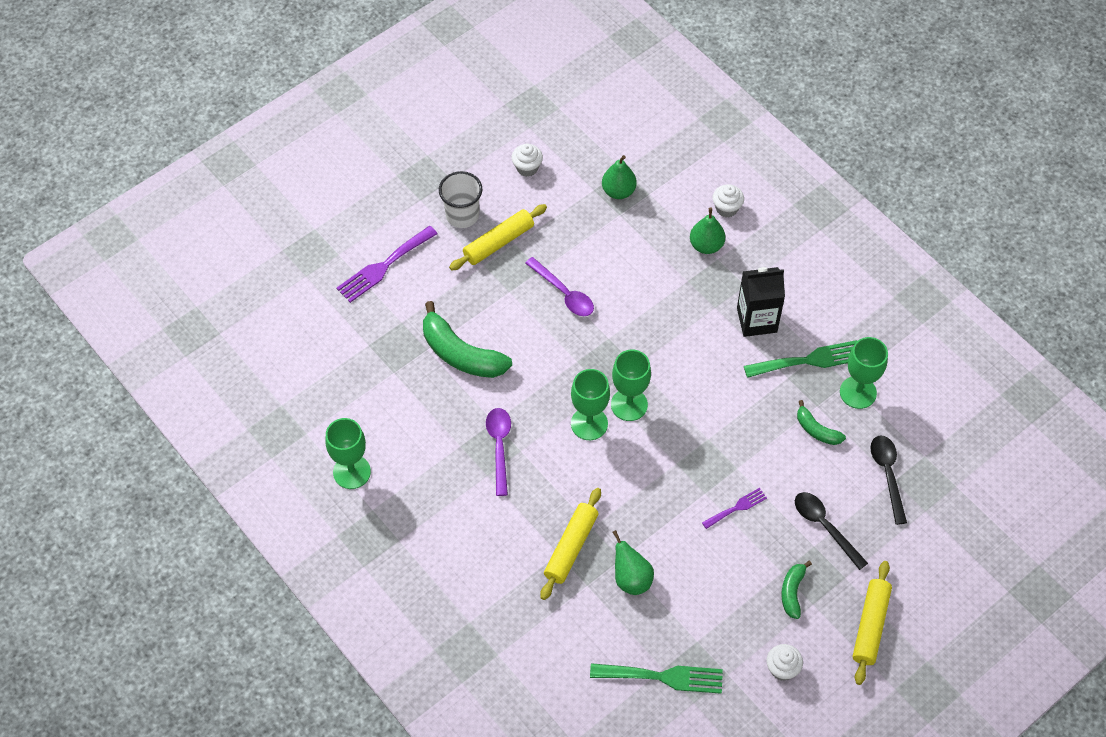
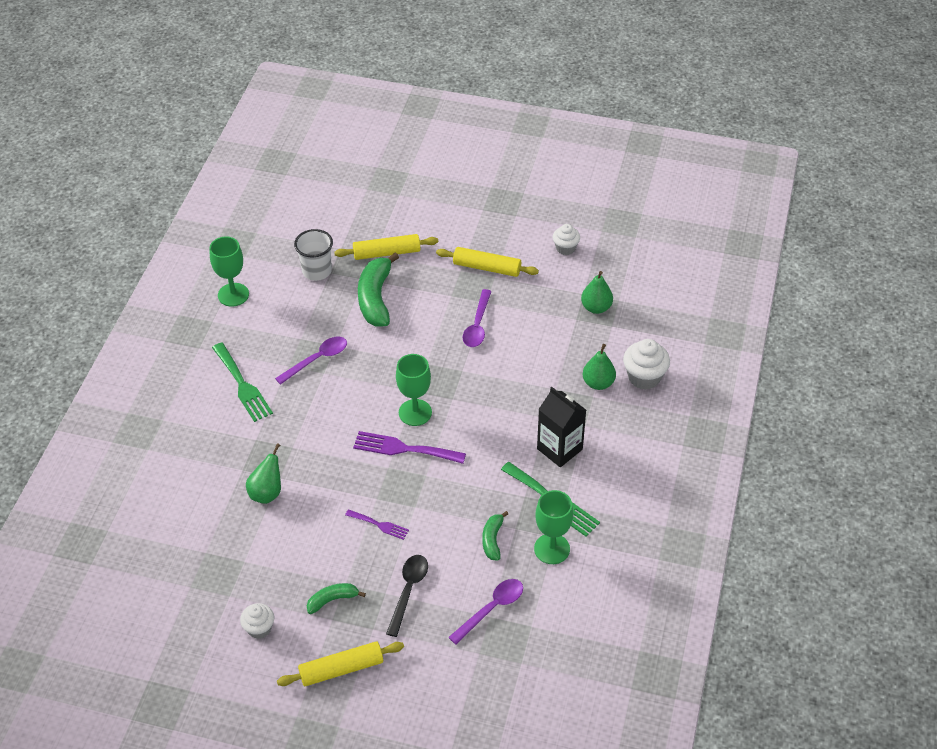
camera: 55 degrees right, 10 degrees down
(384, 266) = (410, 221): purple fork -> purple fork (404, 449)
(462, 215) = (491, 237): white cup -> white cup (317, 271)
(571, 547) = (266, 444): yellow rolling pin -> yellow rolling pin (386, 253)
(589, 423) = (379, 398): green goblet -> none
(663, 677) = (198, 556): green fork -> green fork (242, 385)
(726, 208) = (644, 377): white cupcake -> white cupcake, size x1.55
(887, 475) = (491, 609): black spoon -> purple spoon

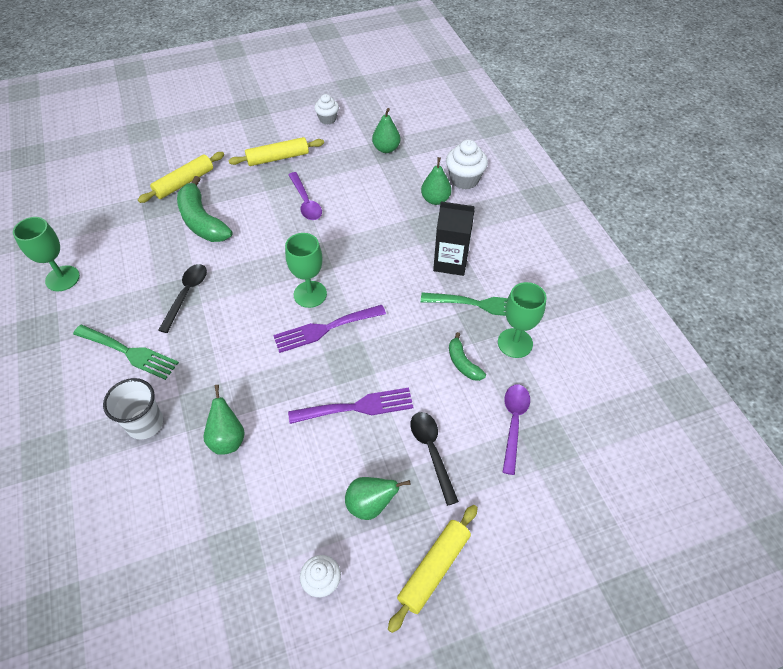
camera: 35 degrees left, 5 degrees up
(317, 271) = (131, 223): white cup -> white cup (145, 423)
(317, 359) = (186, 294): purple spoon -> black spoon
(332, 600) = (370, 504): green banana -> green pear
(379, 525) = (357, 407): purple fork -> purple fork, size x1.76

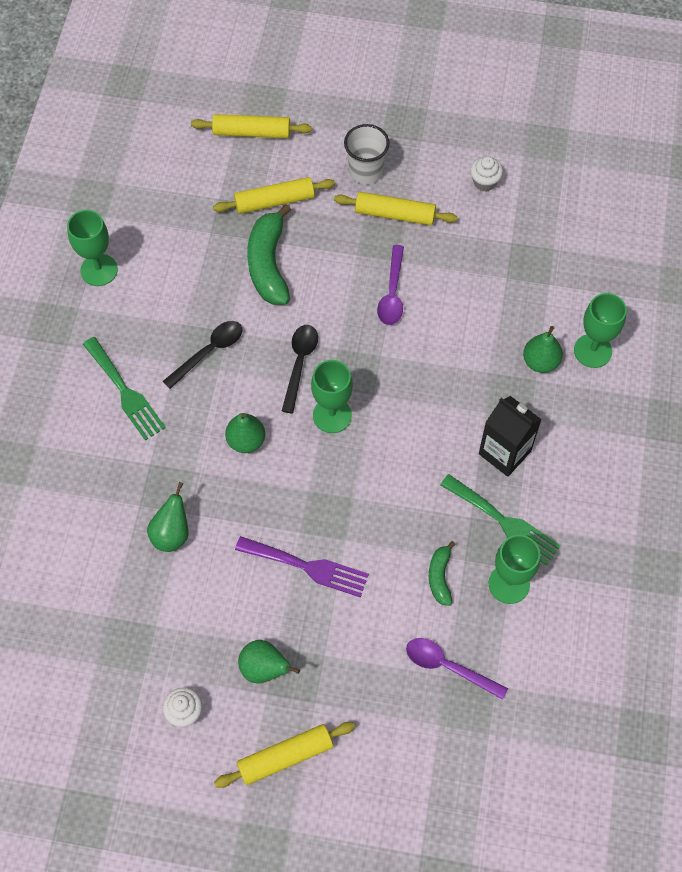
camera: 30 degrees right, 10 degrees up
(143, 150) = (252, 132): none -> yellow rolling pin
(145, 423) = (106, 478): white cup -> white cup (365, 171)
(325, 329) = (324, 464): purple fork -> none
(386, 149) = (528, 260): green pear -> green pear (246, 441)
(432, 451) = (350, 650): black spoon -> black spoon (300, 364)
(464, 180) = (592, 351): white cupcake -> green goblet
(513, 423) = (448, 667): purple spoon -> purple spoon turned 105 degrees counterclockwise

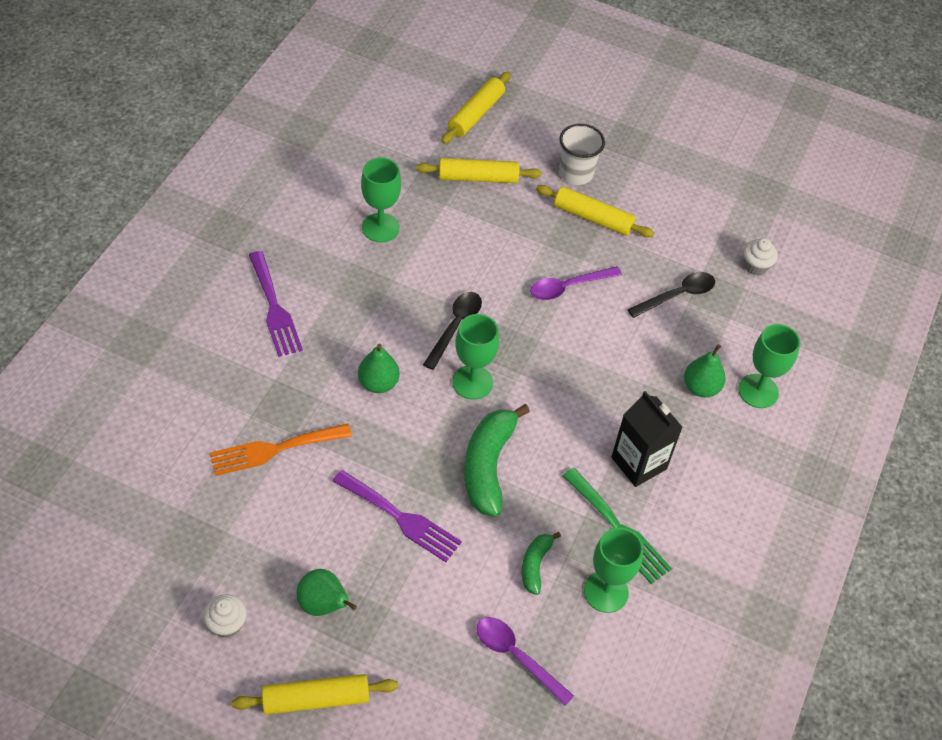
camera: 10 degrees right, 10 degrees down
(99, 270) = (288, 195): green goblet -> green goblet (380, 227)
(125, 392) = (274, 308): green fork -> purple fork
(172, 534) = (274, 449): green pear -> orange fork
(209, 352) = (369, 293): black spoon -> black spoon (677, 295)
(252, 132) = (476, 114): yellow rolling pin -> yellow rolling pin turned 75 degrees counterclockwise
(268, 264) = (454, 231): green banana -> green banana (488, 466)
(392, 293) = (568, 287): purple spoon -> purple spoon turned 45 degrees clockwise
(484, 182) = (691, 211): white cupcake -> white cupcake (755, 266)

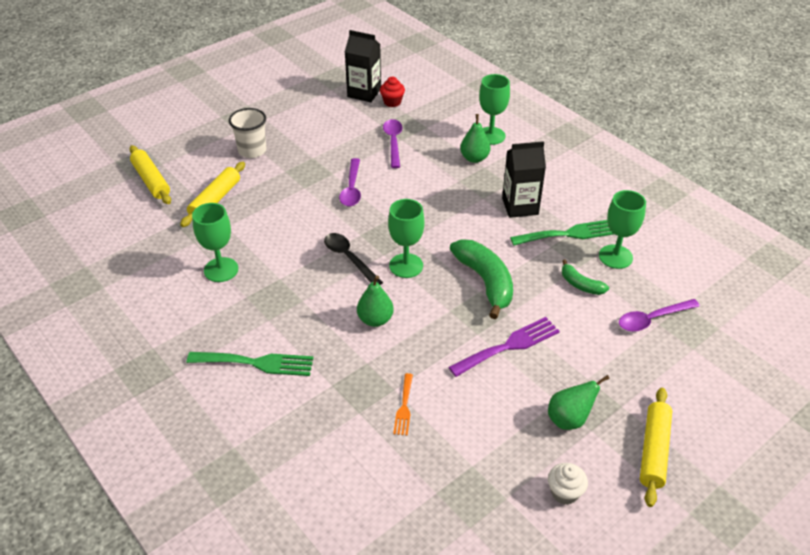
camera: 60 degrees left, 10 degrees down
(274, 308) = (256, 363): purple fork -> green fork
(274, 449) = (404, 407): orange fork -> orange fork, size x0.57
(488, 466) = (485, 282): green banana -> green banana turned 150 degrees counterclockwise
(593, 218) = (299, 156): yellow rolling pin -> none
(677, 295) = (393, 142): black spoon -> purple spoon
(754, 232) = (364, 93): none -> black carton
(755, 266) = (392, 102): white cupcake -> red cupcake

